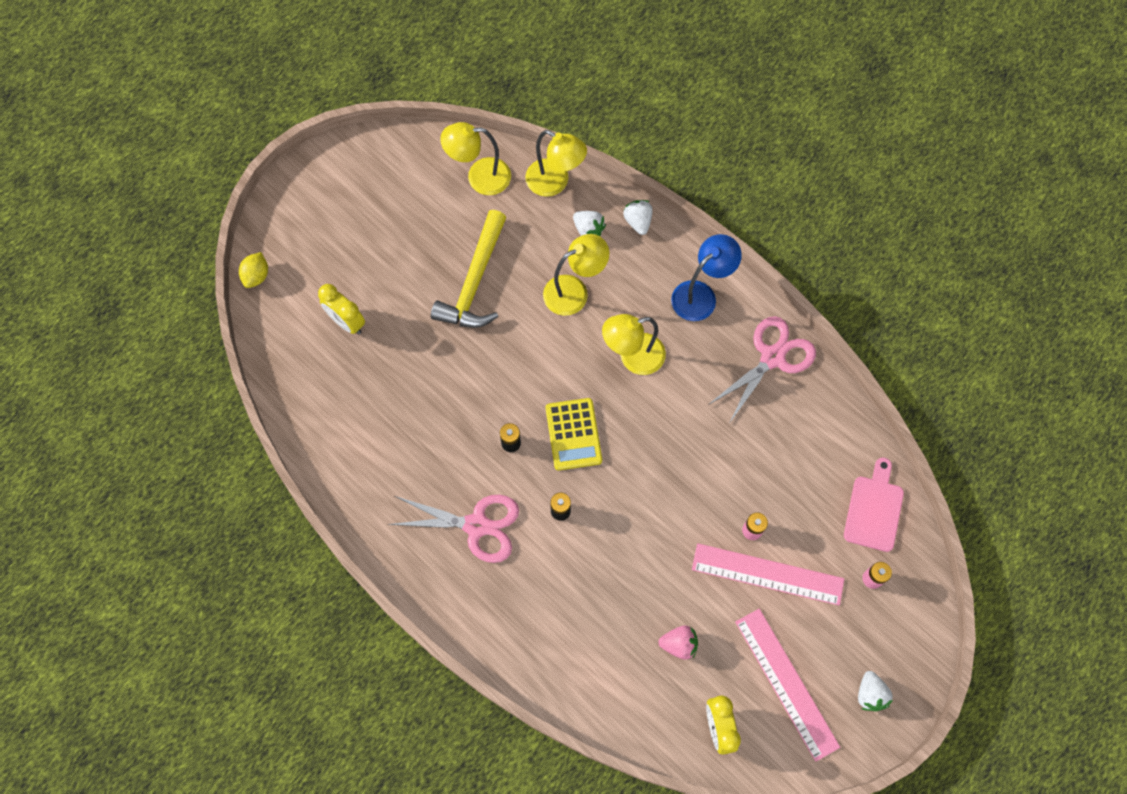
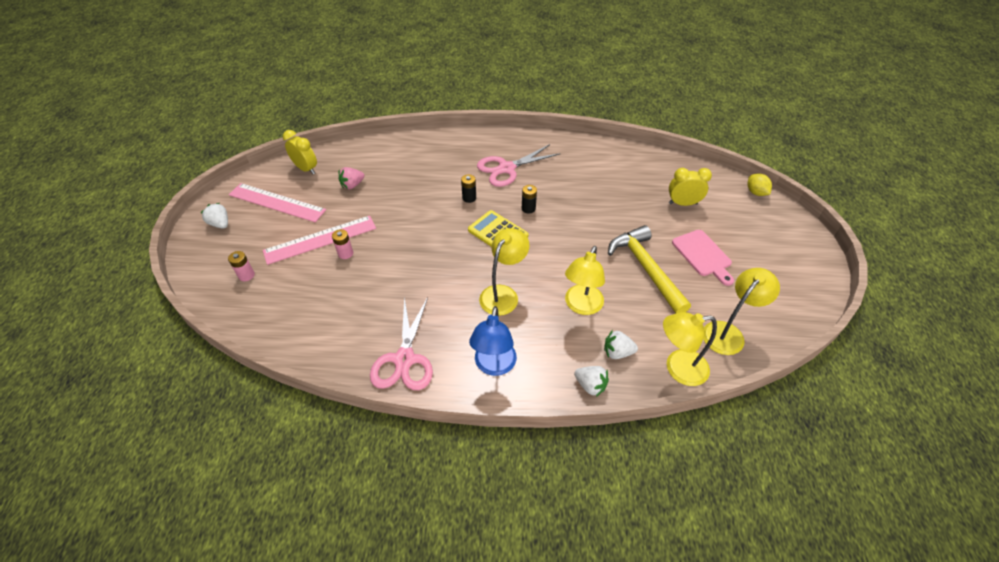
camera: 140 degrees right, 20 degrees down
(874, 509) = (264, 312): pink cutting board -> pink cutting board (703, 255)

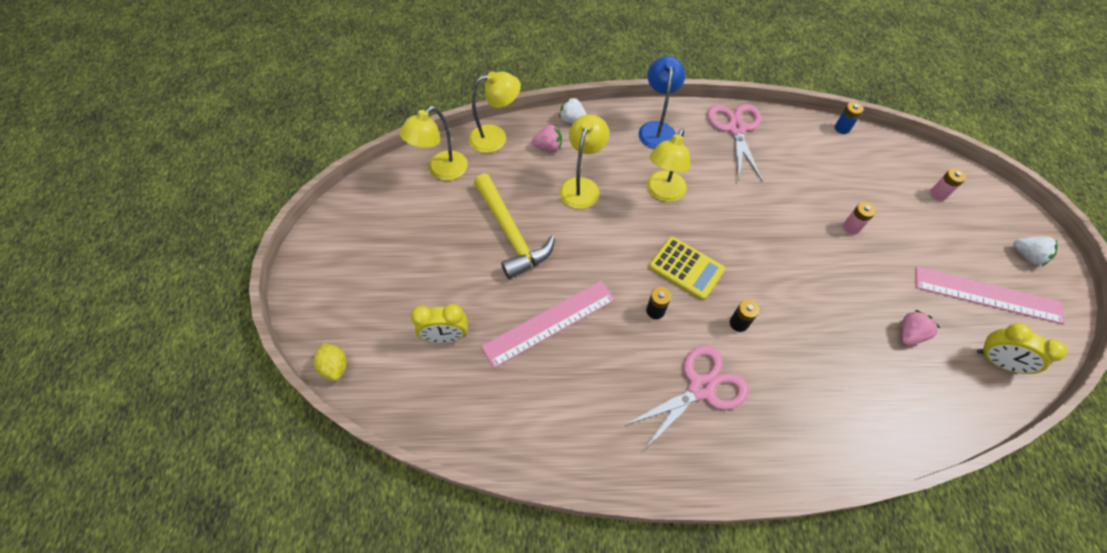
camera: 175 degrees right, 10 degrees up
(286, 351) = (842, 128): none -> blue battery
(320, 239) = (892, 243): pink ruler -> pink ruler (549, 323)
(617, 352) = (548, 147): white strawberry -> pink strawberry
(703, 255) = (441, 255): pink cutting board -> none

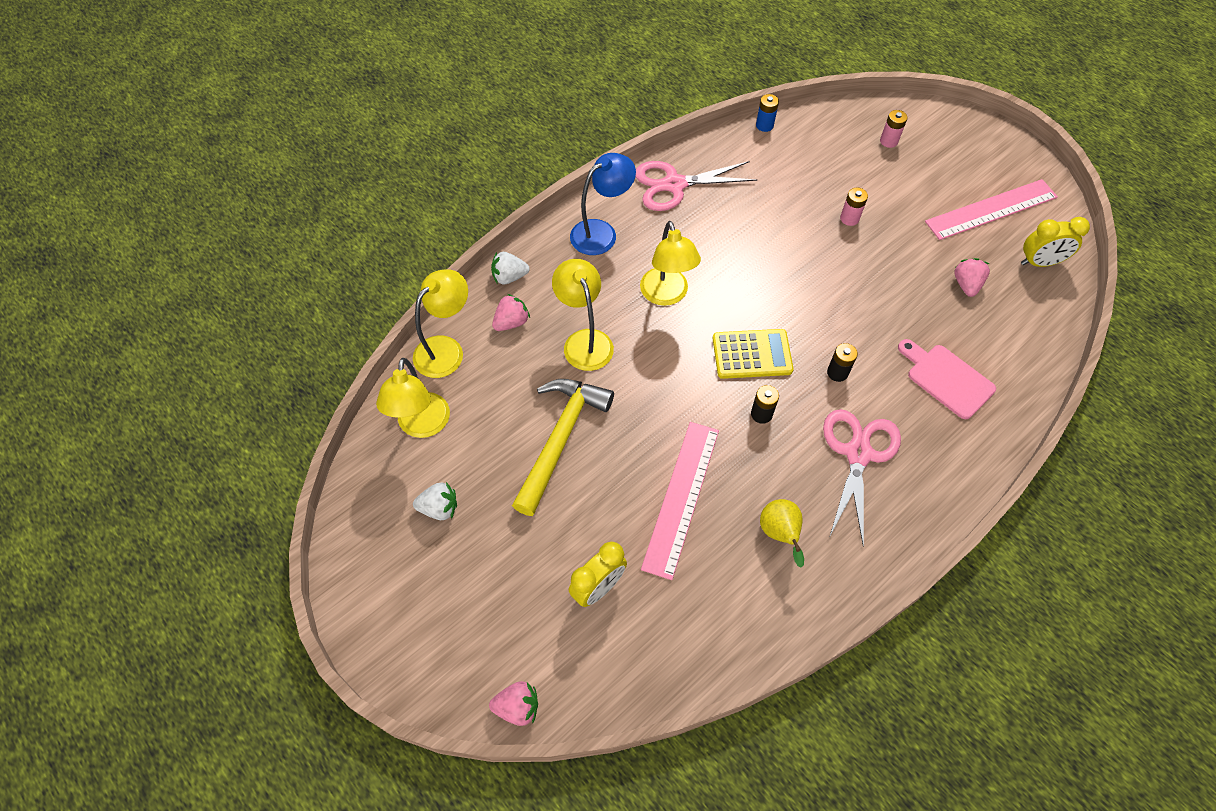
camera: 40 degrees left, 0 degrees up
(335, 367) = (517, 707): yellow lemon -> pink strawberry
(510, 233) = (560, 439): yellow hammer -> yellow hammer turned 90 degrees counterclockwise
(591, 396) = (779, 534): none -> yellow pear
(656, 129) = (601, 232): blue lamp -> blue lamp turned 90 degrees clockwise
(736, 129) = (674, 185): pink scissors -> pink scissors turned 60 degrees counterclockwise
(825, 388) = (947, 379): none -> pink cutting board
(1027, 256) = (991, 155): white strawberry -> white strawberry (439, 508)

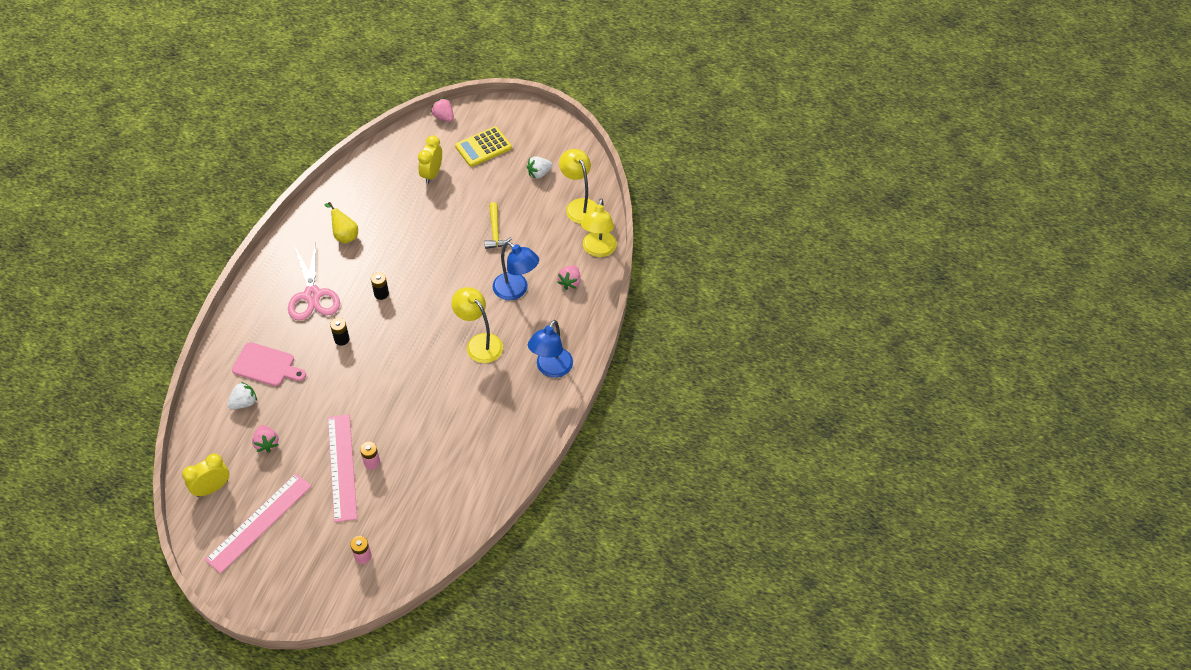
camera: 150 degrees right, 5 degrees down
(509, 277) = (592, 310): white strawberry -> white strawberry (244, 402)
(517, 707) = (443, 117): pink strawberry -> pink strawberry turned 75 degrees clockwise
(560, 439) = (495, 231): yellow hammer -> yellow hammer, size x0.56
(584, 341) = (516, 290): yellow lamp -> blue lamp
(674, 185) = (520, 432): pink scissors -> none
(681, 497) = (408, 230): pink ruler -> pink ruler (342, 467)
(752, 354) = (403, 327): yellow calculator -> yellow calculator (483, 147)
(764, 125) = (475, 524): blue battery -> none

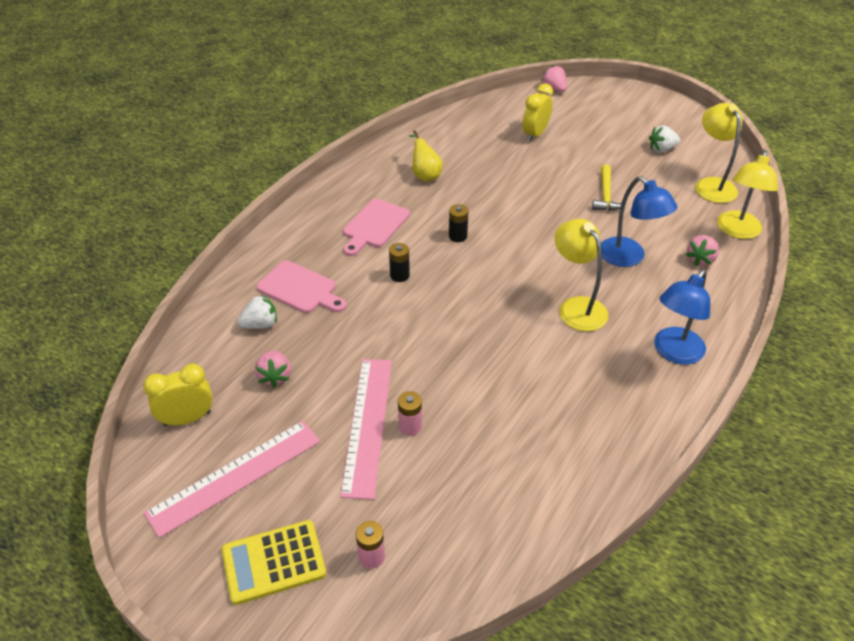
camera: 15 degrees right, 10 degrees down
(312, 295) = (374, 226): pink scissors -> pink cutting board
(483, 147) = (597, 119): yellow calculator -> yellow calculator (274, 562)

